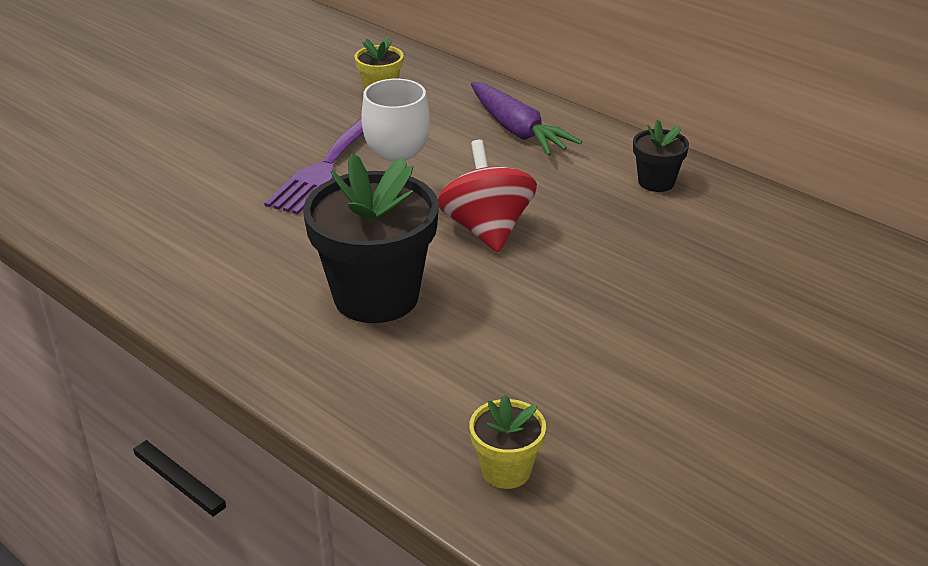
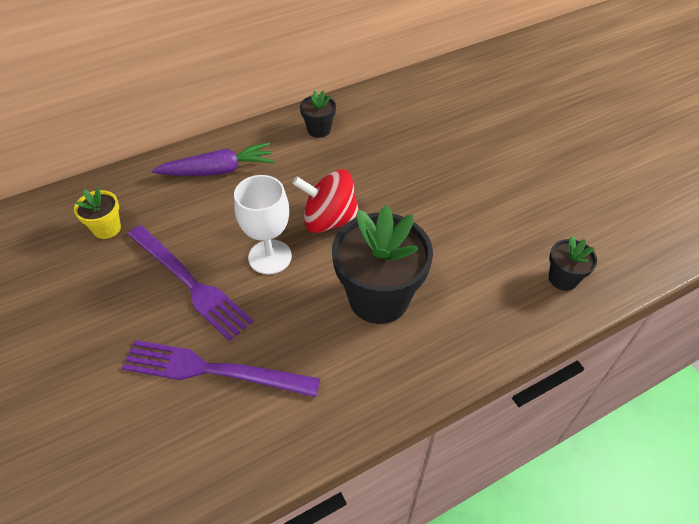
camera: 70 degrees left, 15 degrees up
(223, 206) = (213, 370): none -> purple fork
(506, 470) = (563, 279): yellow flower pot -> black flower pot

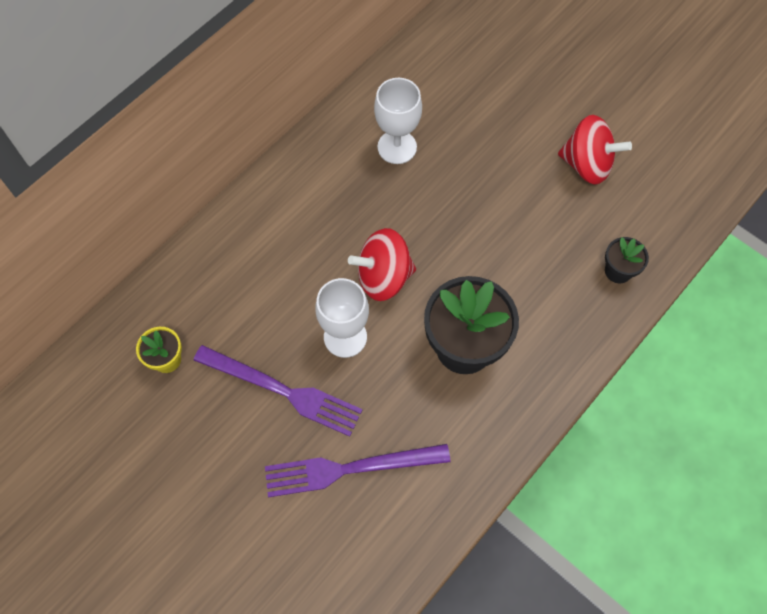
camera: 20 degrees left, 15 degrees up
(218, 170) = (243, 252): purple carrot -> none
(319, 130) = (324, 166): black flower pot -> none
(388, 132) = (397, 147): none -> white goblet
(560, 186) = (587, 165): none -> red spinning top

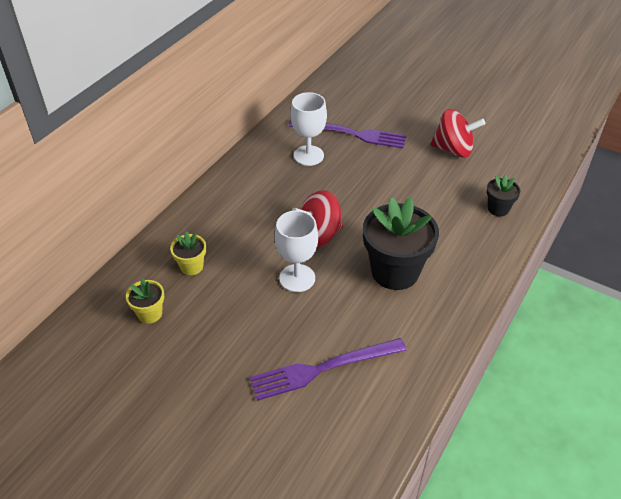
camera: 10 degrees left, 20 degrees down
(224, 299) = (191, 266): none -> yellow flower pot
(283, 391) = (253, 322): purple fork -> purple fork (351, 134)

